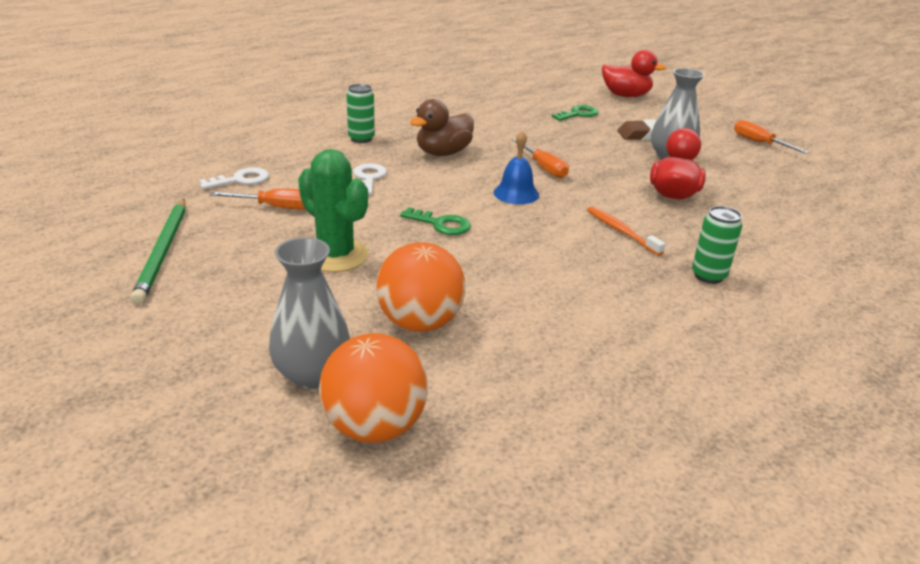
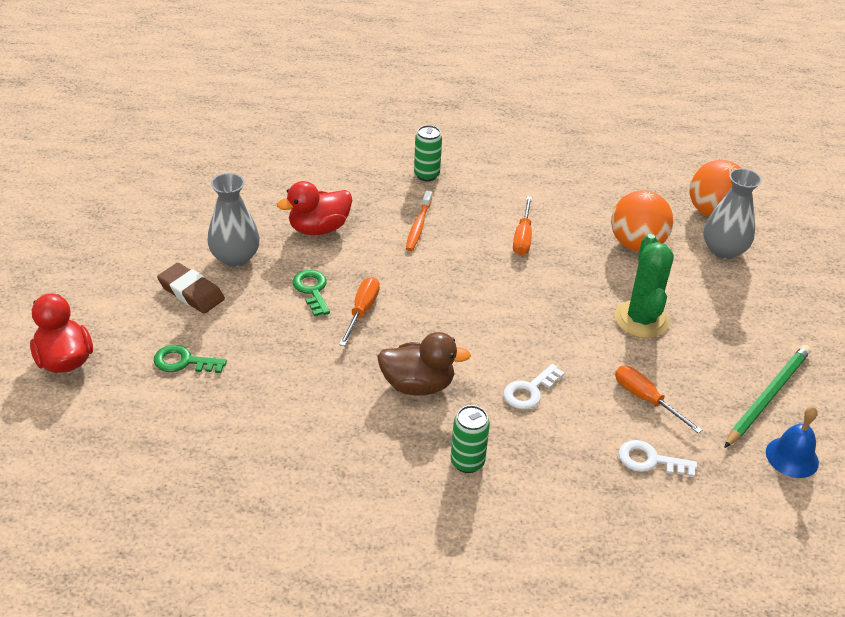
camera: 135 degrees left, 10 degrees up
(441, 224) = (533, 303): green key -> green key (312, 290)
(516, 193) = (433, 298): blue bell -> blue bell (792, 457)
(759, 143) = (126, 225): orange screwdriver -> orange screwdriver (523, 237)

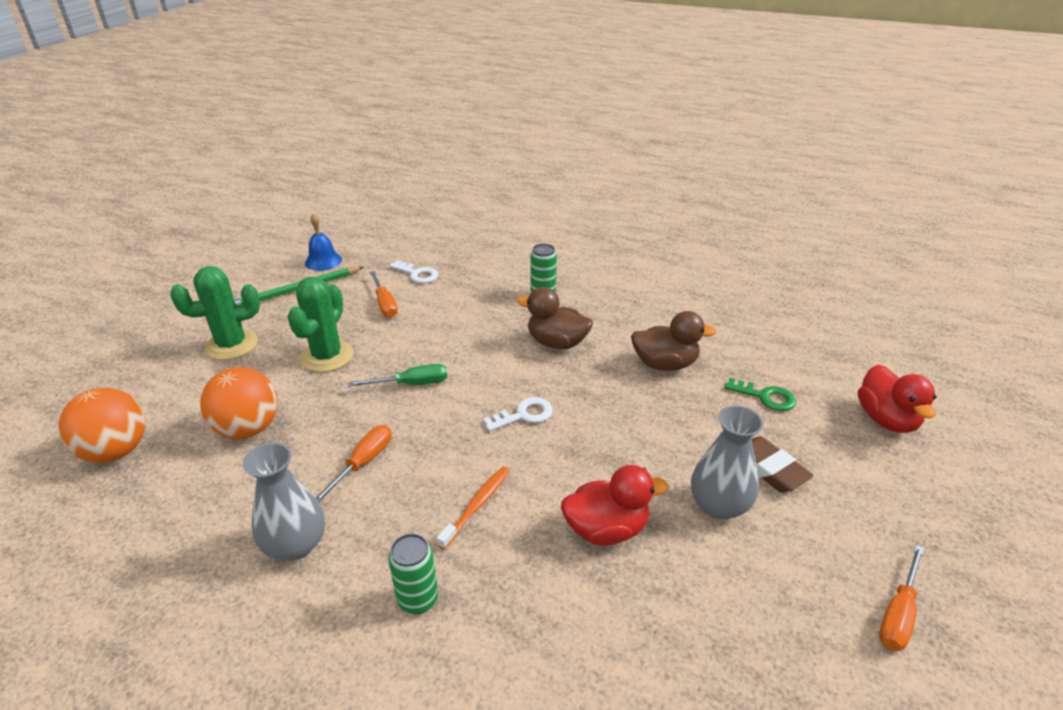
camera: 160 degrees left, 5 degrees down
(291, 381) = (665, 364): none -> brown duck
(312, 290) = (631, 445): green key -> none
(362, 311) = (584, 412): orange screwdriver -> orange screwdriver (898, 613)
(529, 391) = (469, 324): white key -> white key (524, 415)
(536, 307) = (411, 384): none -> green screwdriver
(723, 250) = (169, 404): grey vase -> grey vase (295, 545)
(745, 313) = (231, 345): none -> green cactus

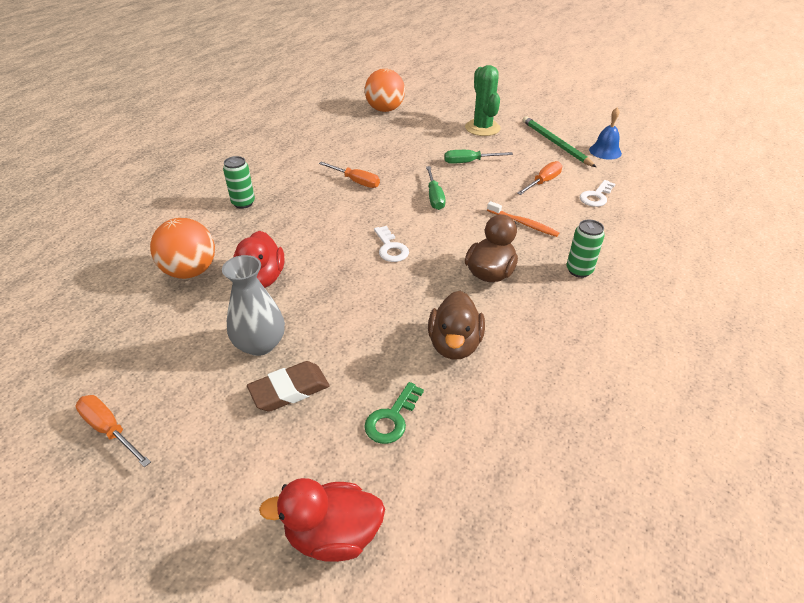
camera: 95 degrees right, 5 degrees up
(248, 428) = (396, 142): orange ball -> orange ball (190, 271)
(295, 545) = (298, 165): grey vase -> none
(327, 356) = (469, 162): green cactus -> green screwdriver
(385, 304) = (543, 182): orange screwdriver -> orange screwdriver turned 150 degrees clockwise
(477, 506) = (304, 224): orange toothbrush -> orange toothbrush (523, 223)

